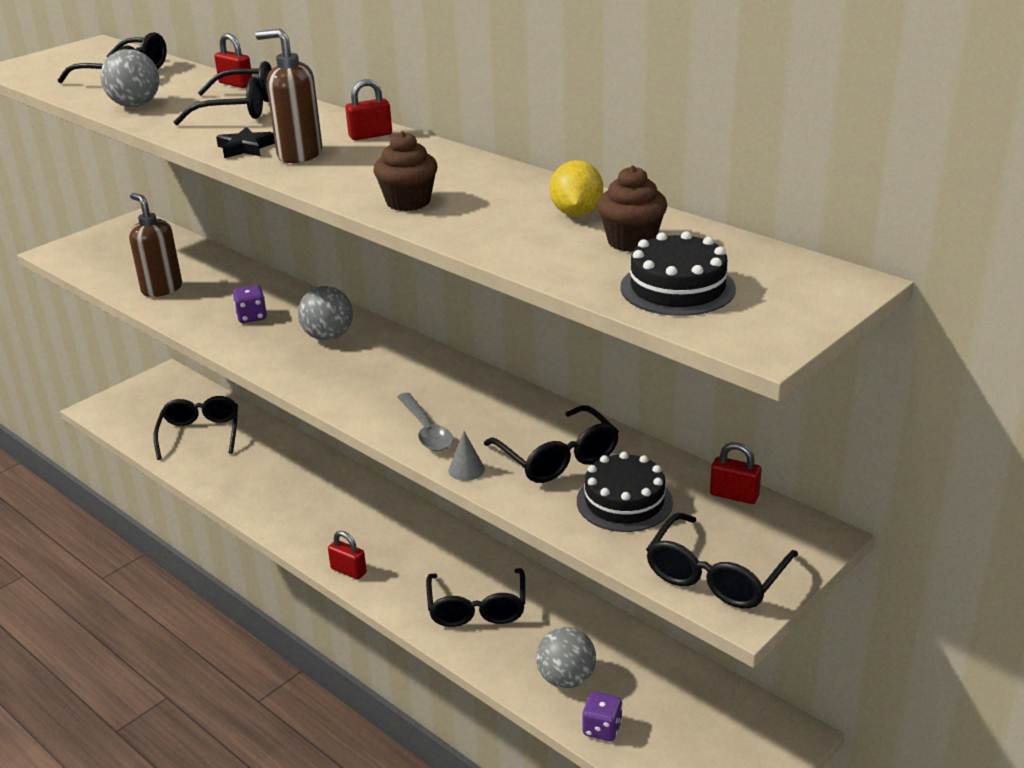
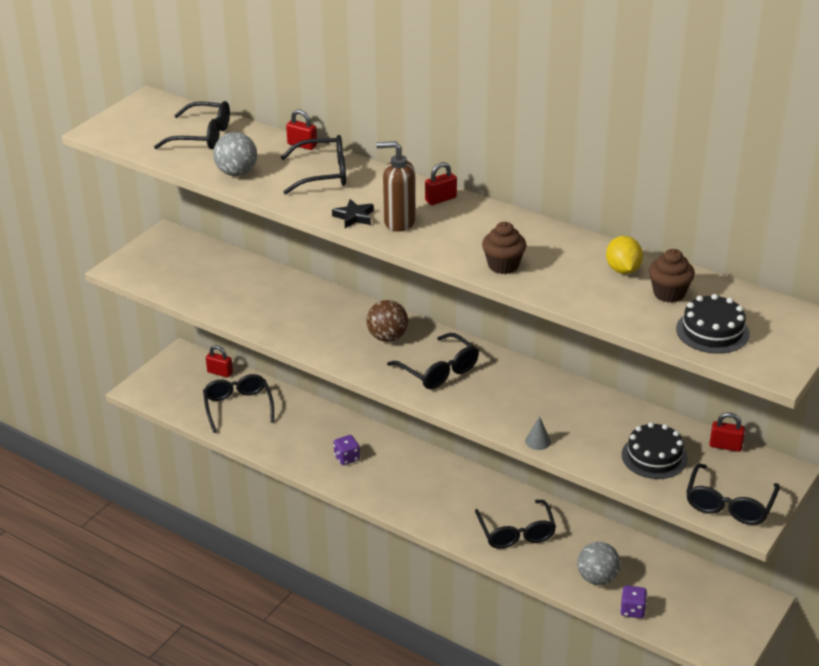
camera: 10 degrees left, 5 degrees up
(161, 289) = (230, 301): brown soap dispenser -> none
(251, 317) = (318, 323): purple dice -> purple dice (347, 458)
(328, 336) = (387, 337): grey ball -> brown ball
(348, 571) = (408, 512): red padlock -> red padlock (220, 372)
(426, 431) = (497, 413): grey spoon -> none
(557, 457) = (597, 427): black glasses -> black glasses (438, 370)

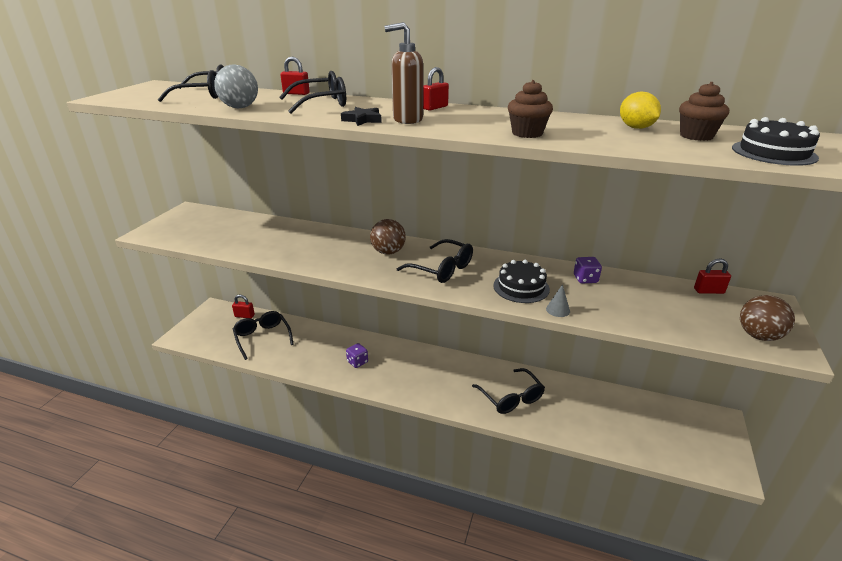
camera: 15 degrees left, 5 degrees down
(597, 578) = (592, 424): grey ball -> none
(632, 610) = (635, 447): purple dice -> purple dice (585, 279)
(654, 456) = (662, 307): black cake -> black cake (521, 287)
(729, 504) = (758, 336): black glasses -> brown ball

